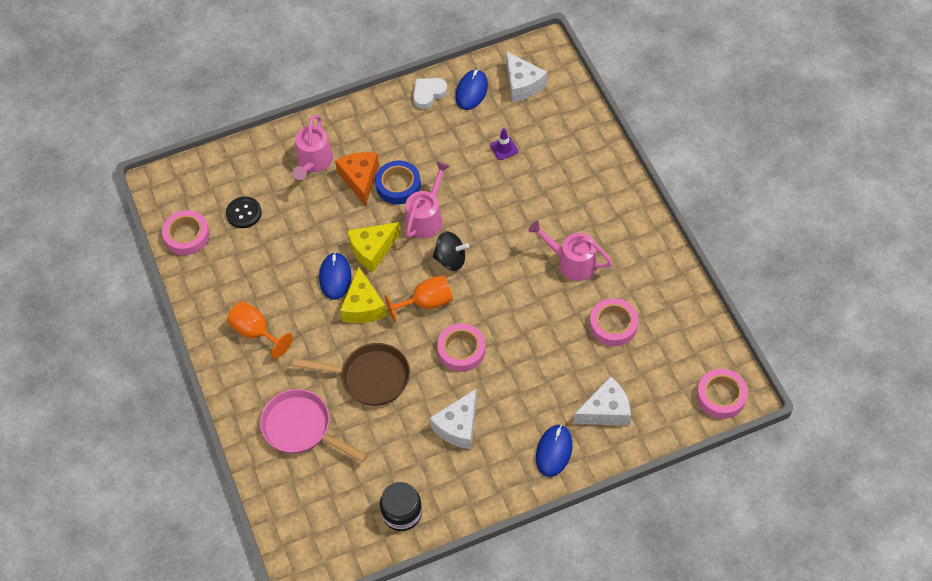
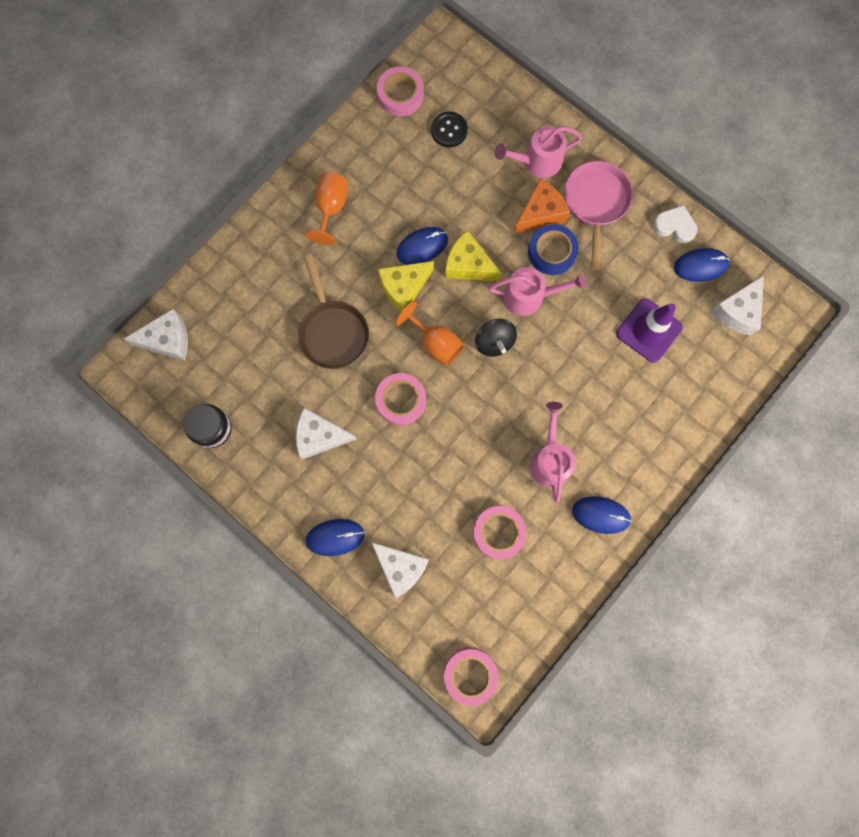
camera: 60 degrees right, 20 degrees up
(297, 518) = (168, 340): none -> white cheese
(301, 428) = (255, 298): pink pan -> pink pan (595, 204)
(504, 148) = (649, 330): purple traffic cone -> purple traffic cone, size x2.03
(636, 246) = (601, 515): none -> blue mouse

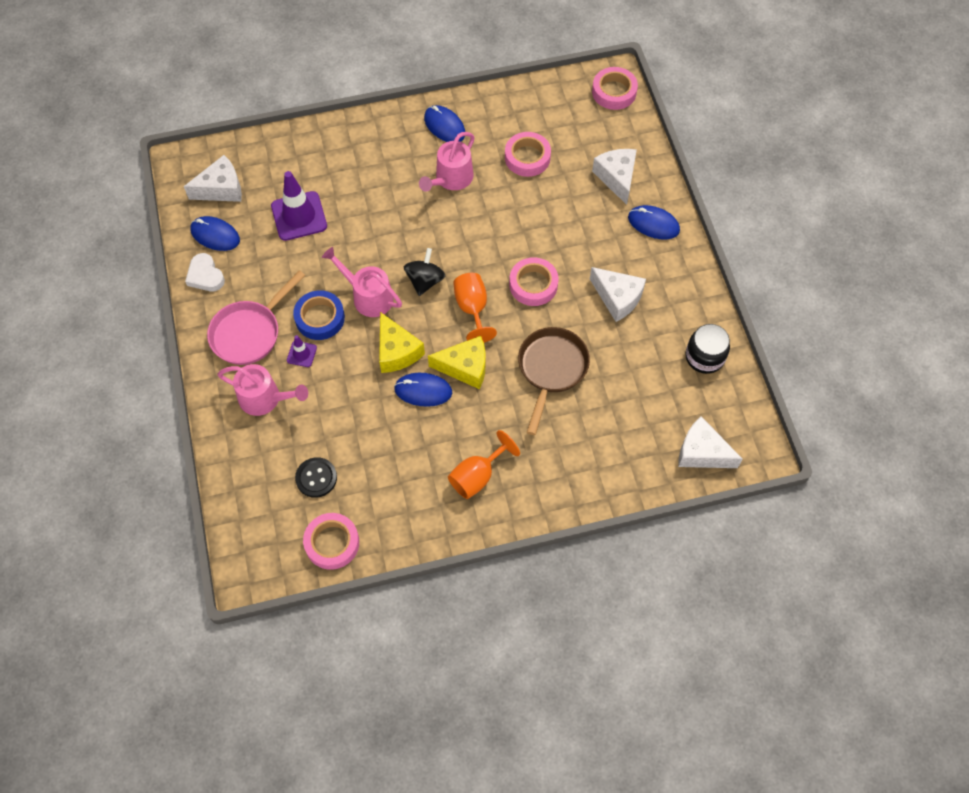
camera: 145 degrees left, 15 degrees down
(540, 213) = (301, 354): orange cheese -> purple traffic cone

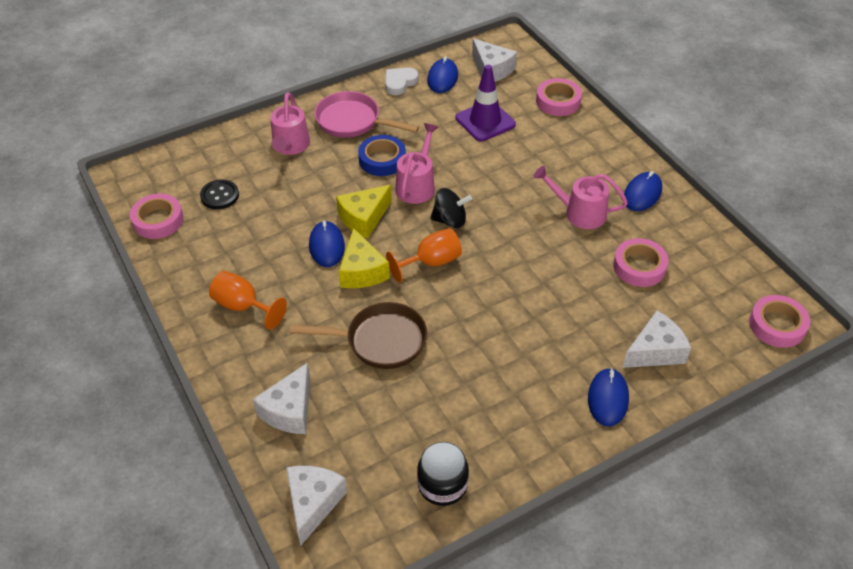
camera: 75 degrees right, 15 degrees down
(301, 354) = (341, 157): purple traffic cone -> none
(533, 285) = (479, 304): pink tape -> pink tape (558, 101)
(617, 298) = (491, 382): white cheese -> white cheese (289, 410)

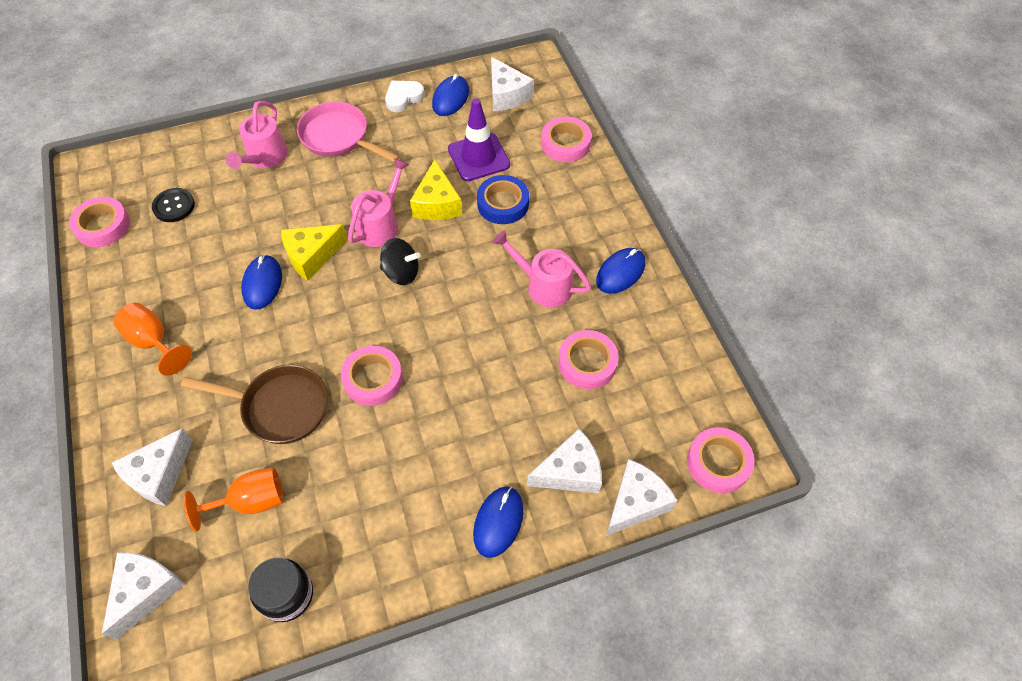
camera: 10 degrees right, 10 degrees up
(362, 271) = (288, 320): yellow cheese -> yellow cheese (437, 203)
(382, 160) = (354, 188): blue tape -> blue tape (503, 204)
(431, 262) = (364, 321): orange goblet -> orange goblet (251, 501)
(456, 306) = (373, 379): none -> pink tape
(719, 366) = (636, 503): none -> white cheese

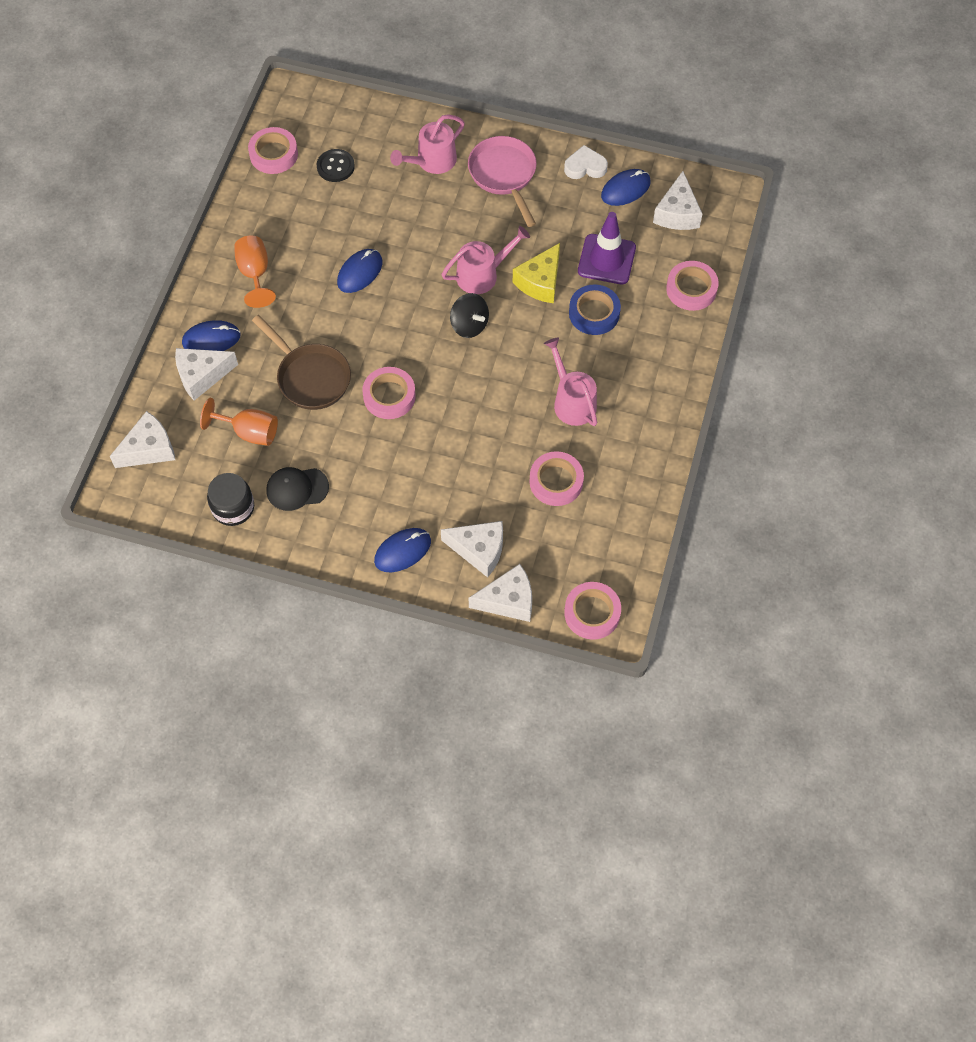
camera: 35 degrees right, 5 degrees up
(312, 256) = (411, 271): yellow cheese -> none
(343, 528) = (297, 489): none -> black cap
(620, 272) = (642, 428): blue mouse -> blue mouse (211, 339)

